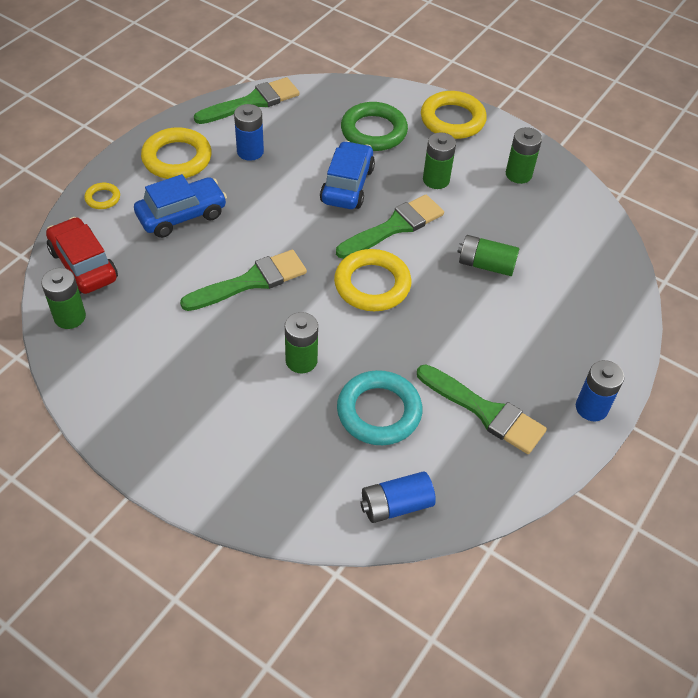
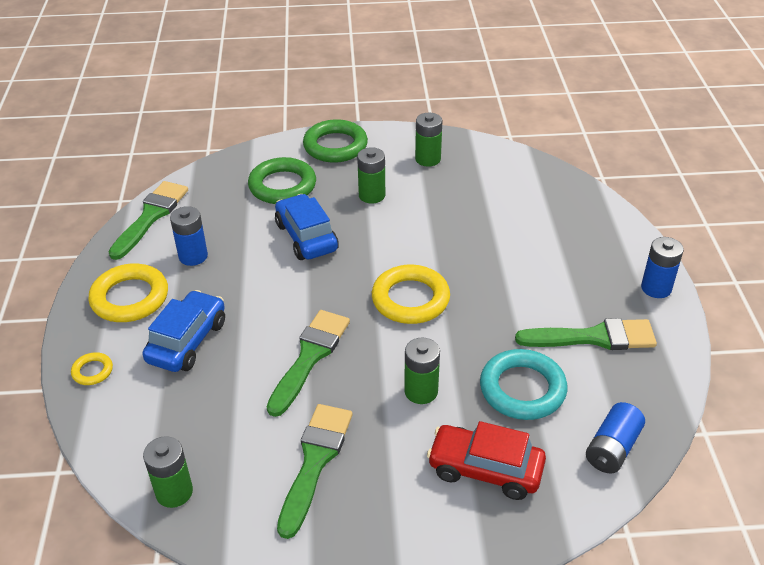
camera: 35 degrees left, 10 degrees down
(83, 265) = (137, 439): red car -> red car (485, 470)
(394, 227) = (379, 247): green brush -> green brush (315, 461)
(452, 120) = (335, 146): yellow ring -> green ring
(486, 265) = (477, 235): green battery -> none

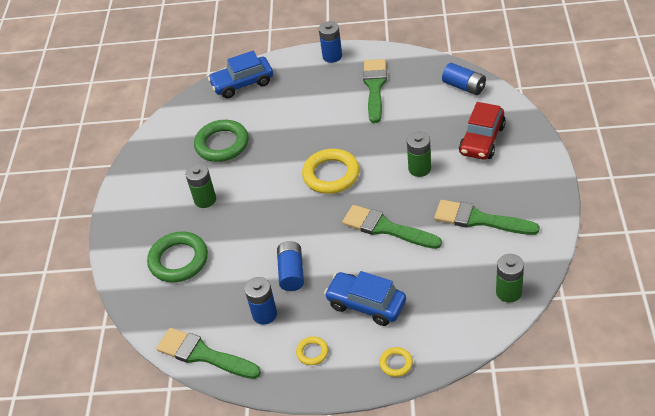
camera: 80 degrees left, 5 degrees up
(130, 298) = (312, 352): yellow ring -> yellow ring, size x0.48
(249, 273) = (291, 273): none -> blue battery
(306, 237) = (251, 239): blue car -> blue car (242, 84)
(335, 146) = (128, 227): green ring -> green ring (222, 144)
(428, 159) = (164, 166): green battery -> none
(522, 389) = (418, 121): turquoise ring -> none

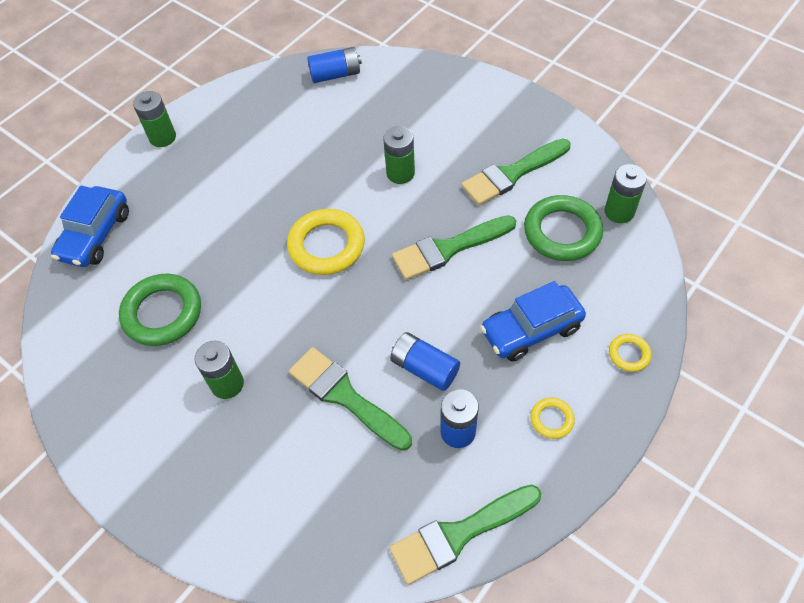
camera: 55 degrees left, 10 degrees up
(178, 260) = (290, 471): green ring -> green ring (562, 232)
(332, 56) = (162, 137): blue battery -> green battery
(375, 87) = (251, 134): green brush -> green brush (345, 396)
(482, 140) = (417, 107): red car -> none

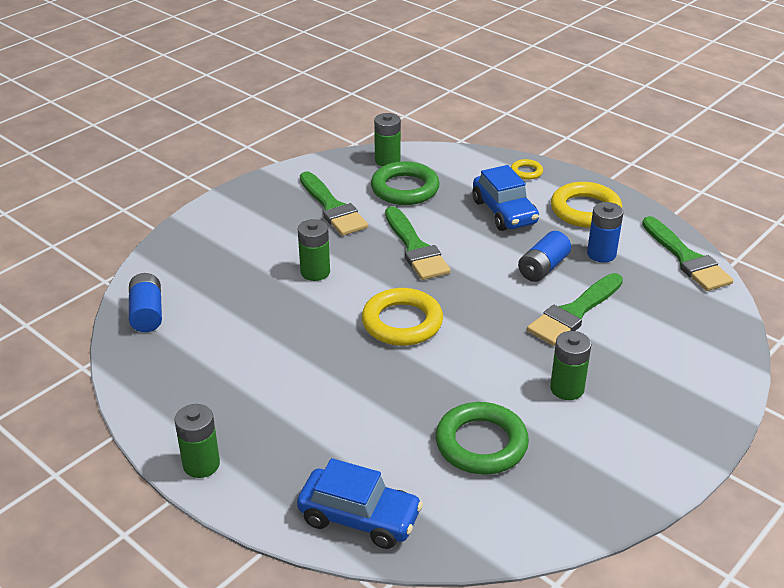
camera: 90 degrees left, 20 degrees down
(551, 419) = (585, 210): yellow ring -> yellow ring, size x2.07

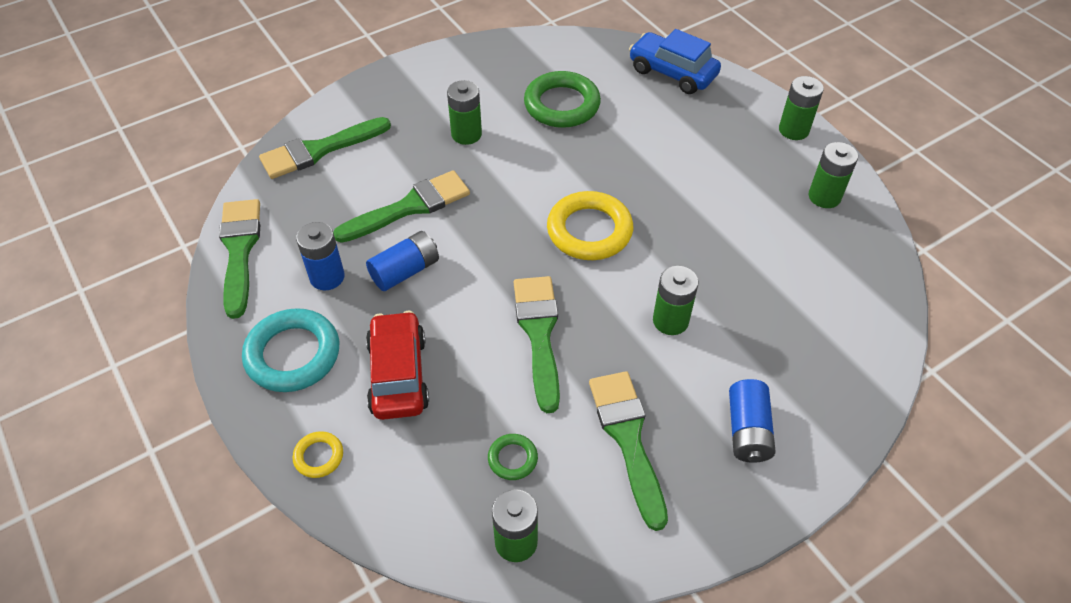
camera: 165 degrees left, 15 degrees up
(147, 313) = (868, 298): blue battery -> blue battery (748, 430)
(174, 393) = (824, 197): none -> green battery
(405, 189) = (512, 459): green ring -> green ring, size x0.48
(504, 212) = (398, 374): blue car -> red car
(585, 210) = (293, 354): yellow ring -> turquoise ring
(700, 345) = (319, 150): none -> green brush

